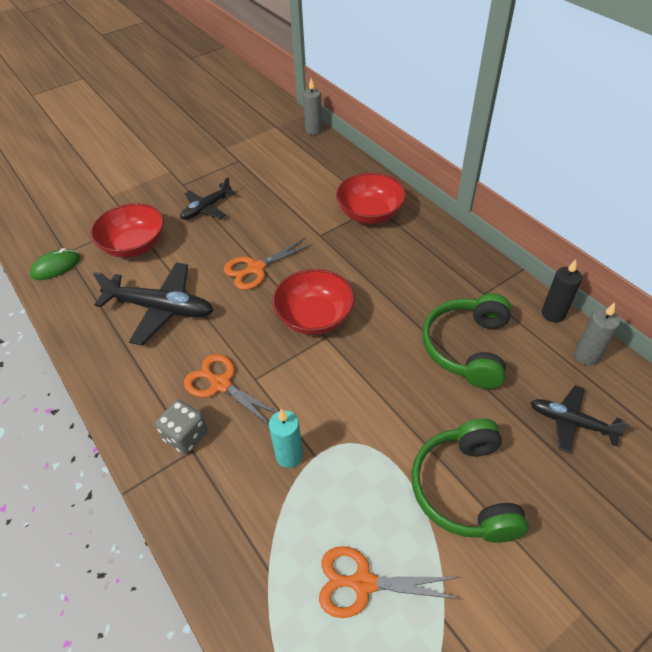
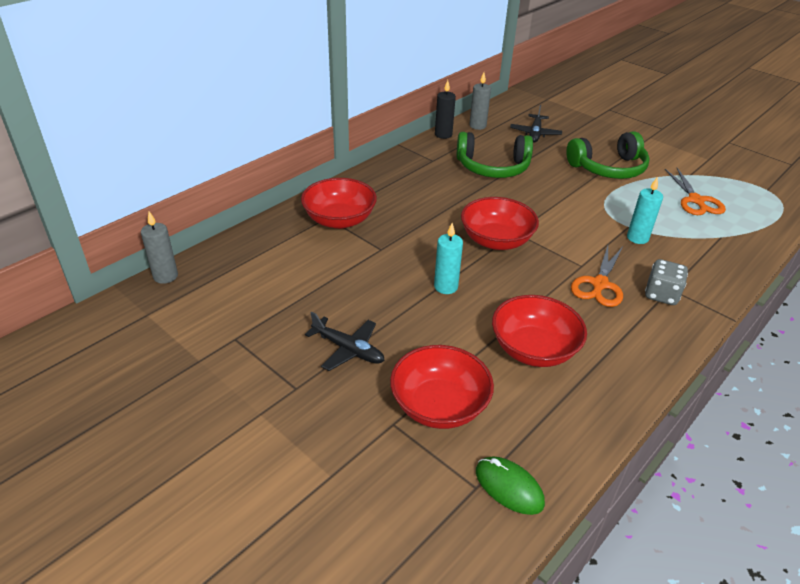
camera: 105 degrees left, 10 degrees down
(160, 308) = (533, 349): black plane -> red bowl
(256, 268) = (446, 287): orange scissors -> turquoise candle

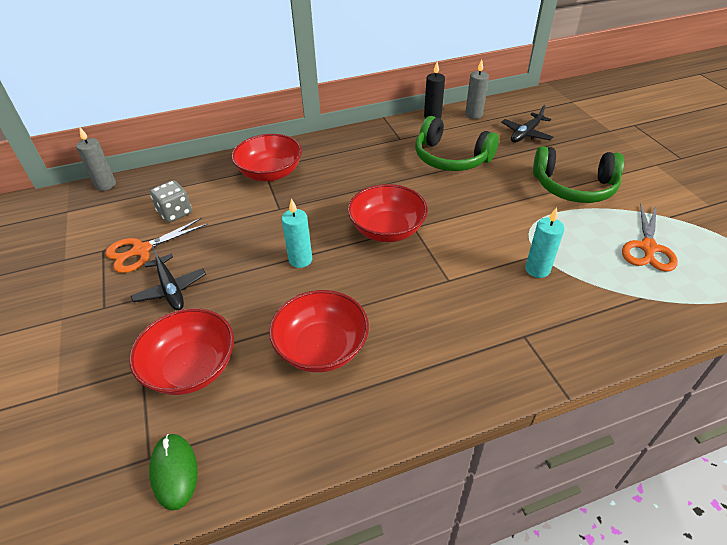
camera: 30 degrees right, 5 degrees up
(599, 284) = (449, 305): orange scissors -> orange scissors (142, 250)
(661, 295) = (506, 339): grey dice -> grey dice (175, 213)

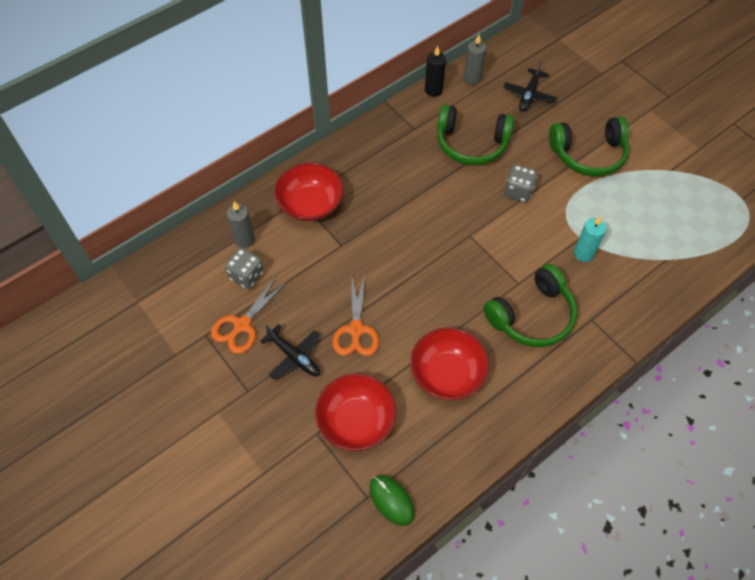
camera: 20 degrees left, 15 degrees up
(106, 185) = (153, 260): grey candle -> grey candle (244, 240)
(300, 260) = (389, 296): turquoise candle -> none
(387, 230) = (448, 244): red bowl -> none
(450, 314) = (532, 316): none -> green headphones
(483, 202) = (518, 191): none -> grey dice
(648, 248) = (661, 208): orange scissors -> orange scissors (356, 330)

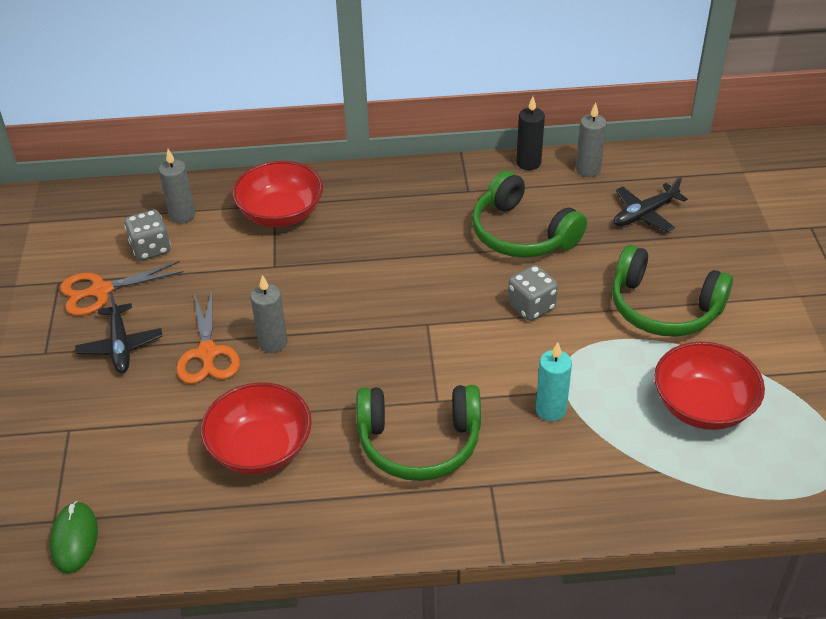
camera: 35 degrees right, 15 degrees down
(356, 330) = (207, 353): orange scissors -> orange scissors turned 45 degrees counterclockwise
(356, 421) = (118, 440): red bowl -> red bowl (703, 406)
(390, 299) = (273, 342): none -> grey candle

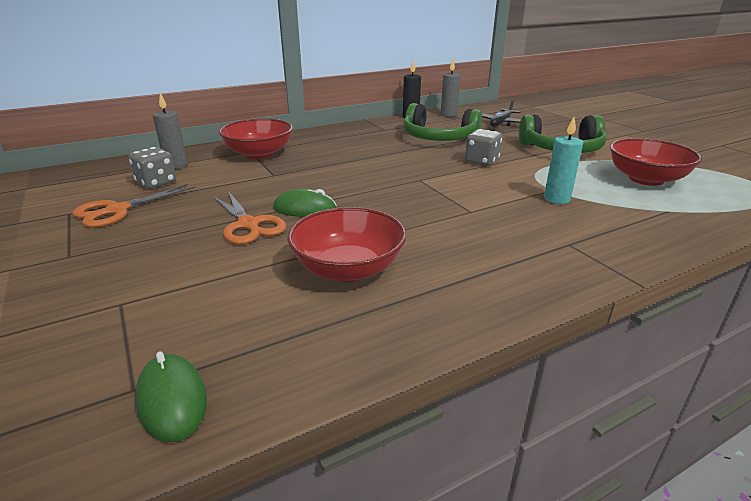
camera: 25 degrees left, 15 degrees down
(120, 345) = (154, 236): black plane -> none
(273, 342) = (305, 208): grey candle -> green mouse
(419, 442) = (484, 234): green headphones -> none

